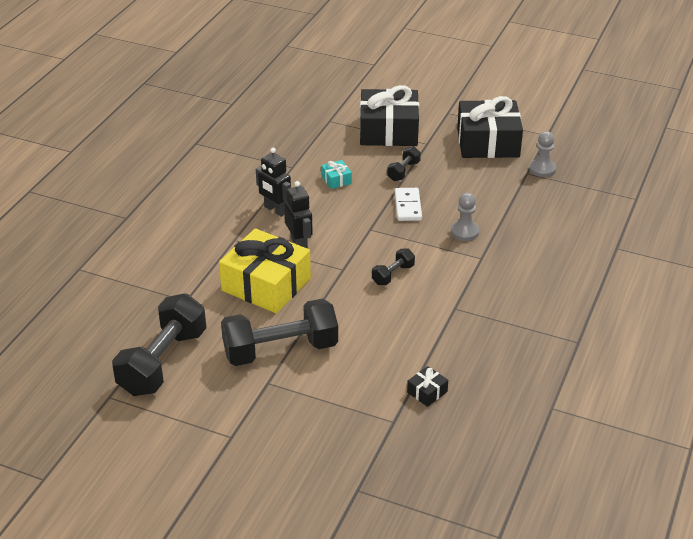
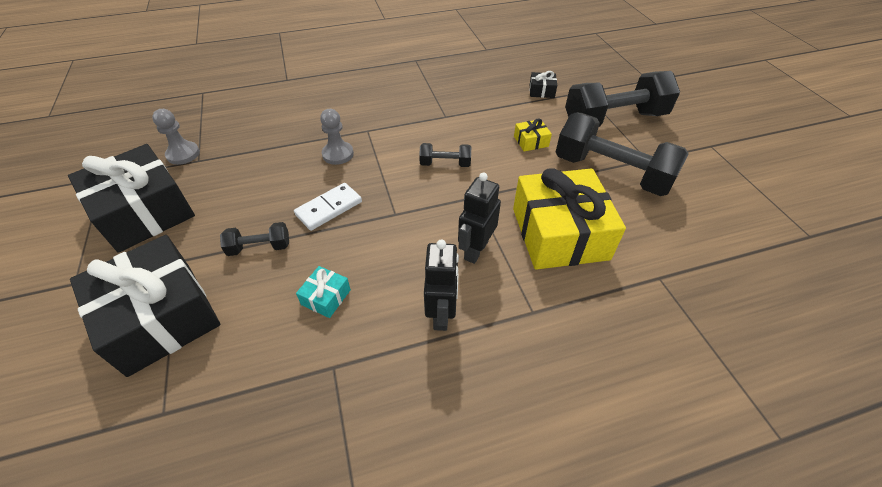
camera: 130 degrees left, 10 degrees up
(163, 362) = (732, 231): black dumbbell -> black dumbbell (614, 119)
(365, 334) = (531, 141): none -> yellow gift

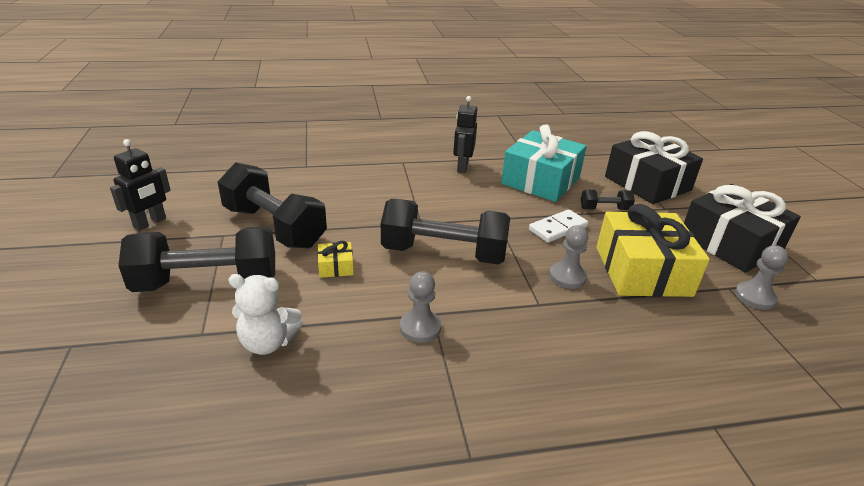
camera: 175 degrees left, 15 degrees down
(326, 297) = (540, 180): turquoise gift -> turquoise gift, size x2.46
(445, 164) = (444, 253): black dumbbell -> black dumbbell, size x2.18
(452, 107) = (420, 327): none -> grey pawn
(475, 250) = (431, 191): black robot -> black robot (150, 223)
(541, 91) = (268, 342): black gift -> white teddy bear
(559, 233) = (359, 192): yellow gift -> yellow gift (642, 271)

